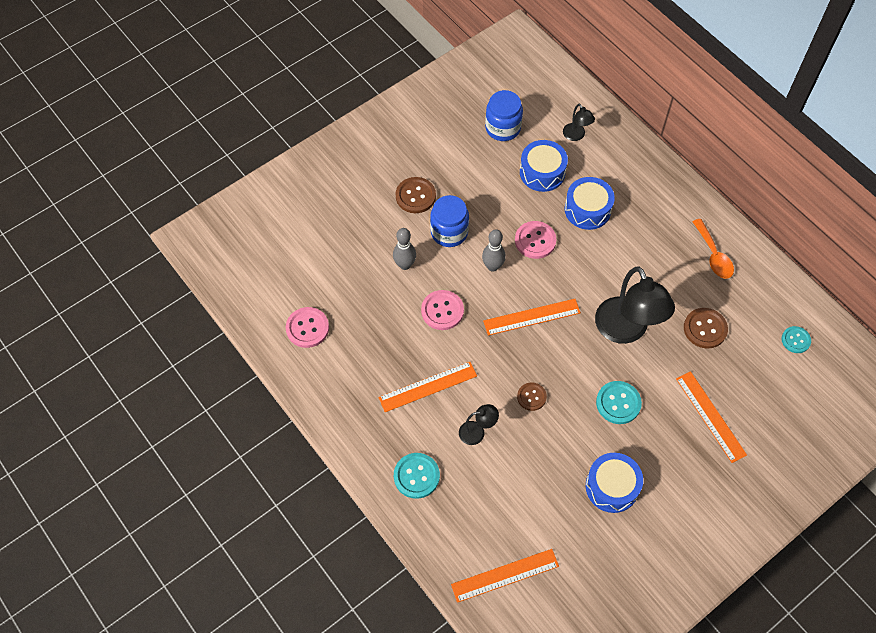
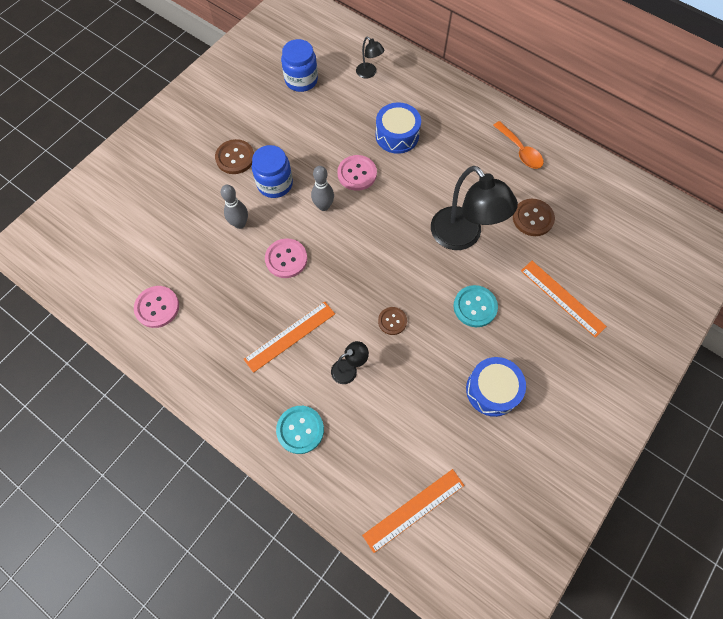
camera: 15 degrees left, 5 degrees up
(531, 317) = (372, 245): orange ruler -> none
(542, 172) = (347, 111): blue drum -> none
(795, 340) = (615, 209): turquoise button -> none

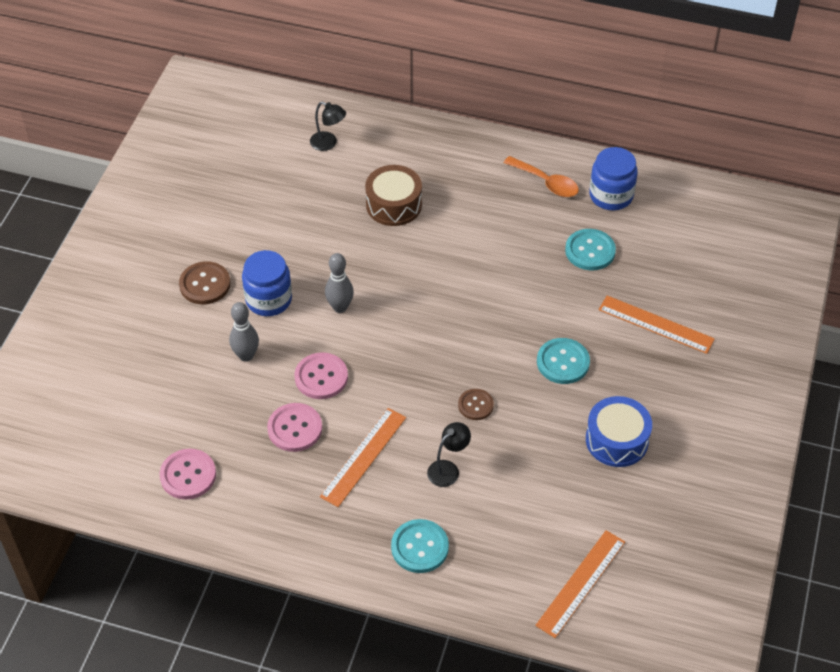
camera: 20 degrees left, 15 degrees down
(301, 80) = (246, 173): blue jar -> blue jar (611, 195)
(357, 174) = (364, 260): pink button -> pink button (295, 428)
(397, 135) = (394, 205): blue drum -> brown drum
(462, 237) = (518, 293): black lamp -> none
(533, 218) = (590, 251): brown button -> turquoise button

